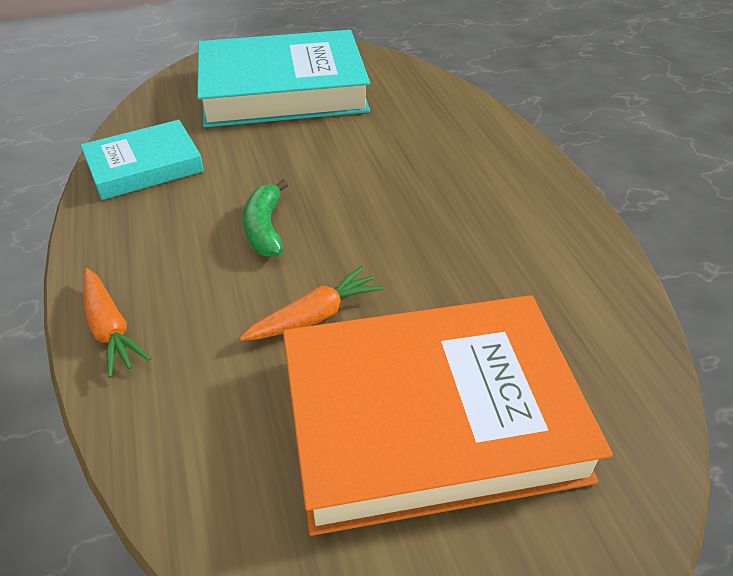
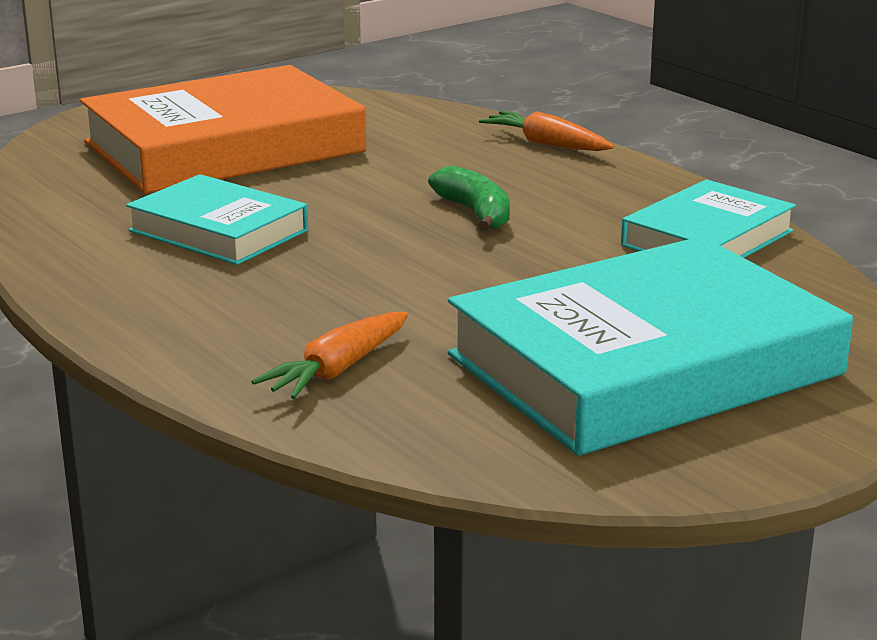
camera: 160 degrees right, 20 degrees down
(315, 316) = (362, 173): orange carrot -> orange carrot (337, 370)
(466, 251) = (218, 231): none -> turquoise book

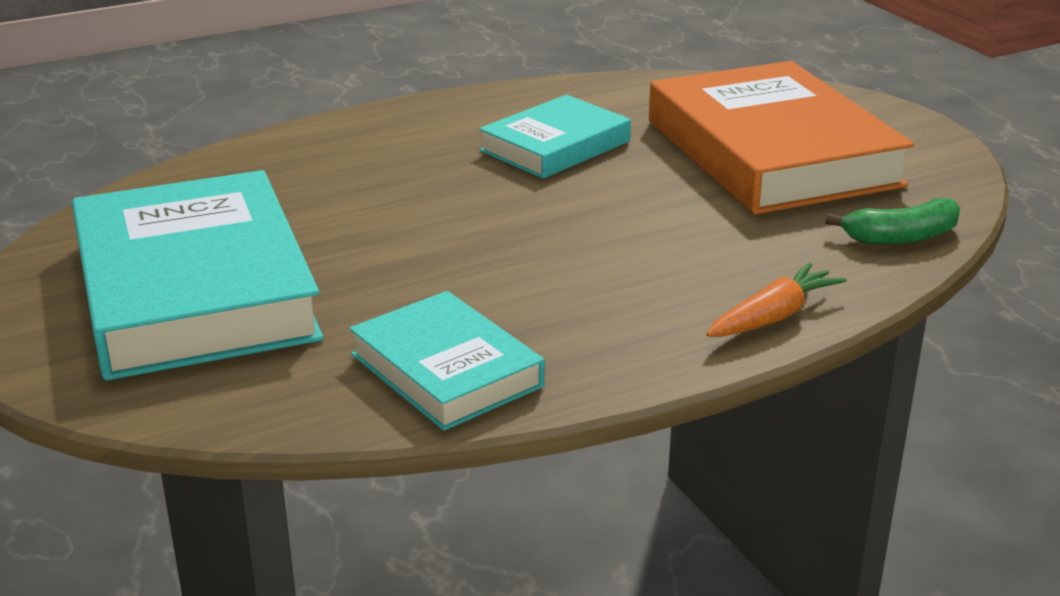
camera: 100 degrees right, 5 degrees up
(337, 370) = (272, 176): orange carrot -> none
(475, 213) = (561, 254): green banana -> green banana (901, 237)

